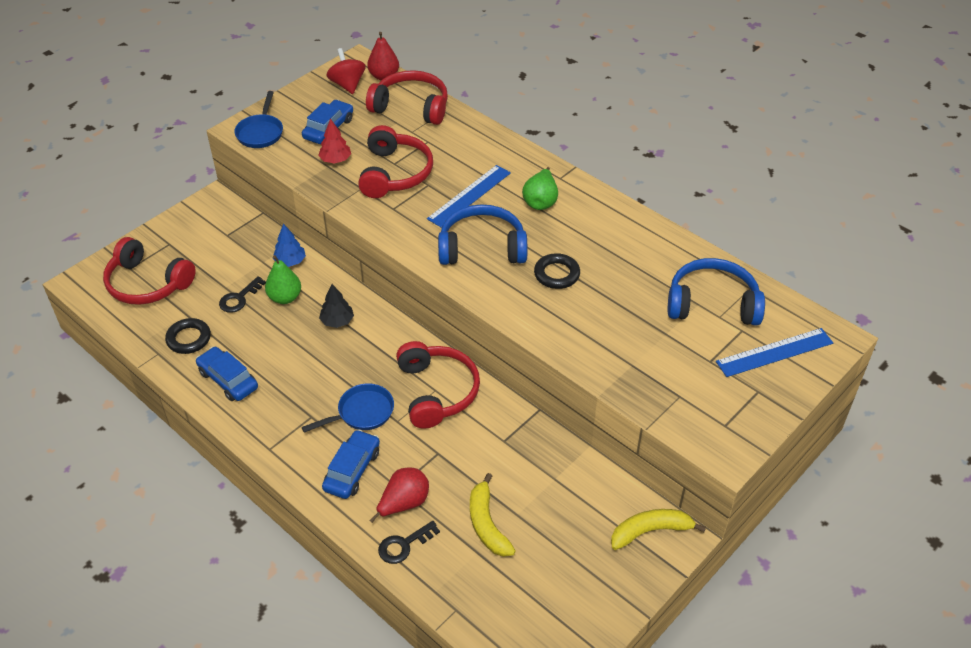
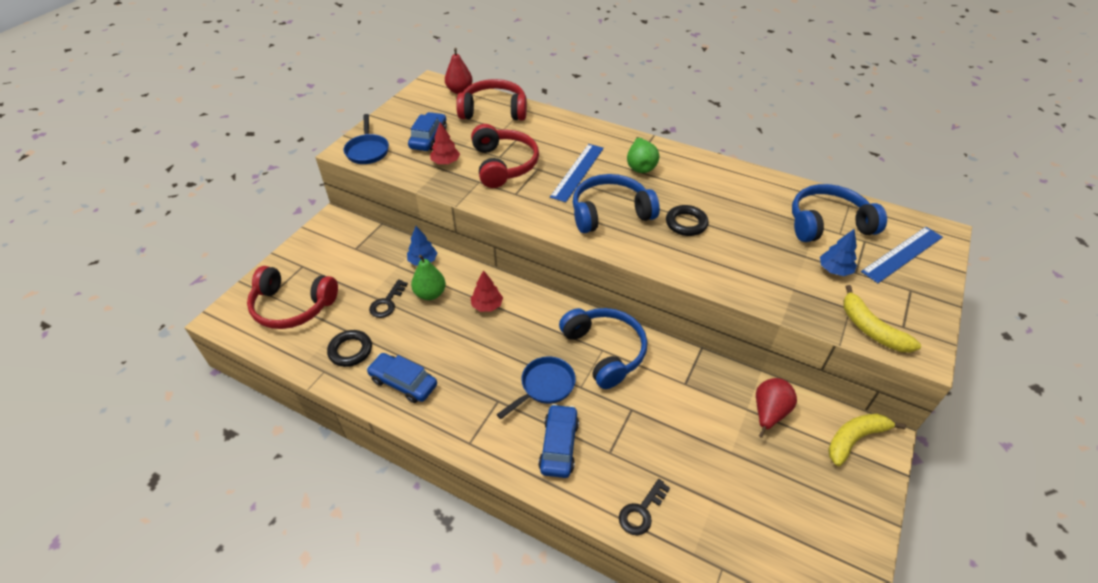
camera: 15 degrees left, 0 degrees up
(337, 321) = (487, 306): black tree -> red tree
(347, 85) = (431, 101): red spinning top -> none
(404, 503) = (622, 468): red pear -> red pear (769, 413)
(437, 391) = (605, 351): red headphones -> blue headphones
(487, 524) = (709, 469): yellow banana -> yellow banana (871, 329)
(688, 354) = (834, 270): none -> blue tree

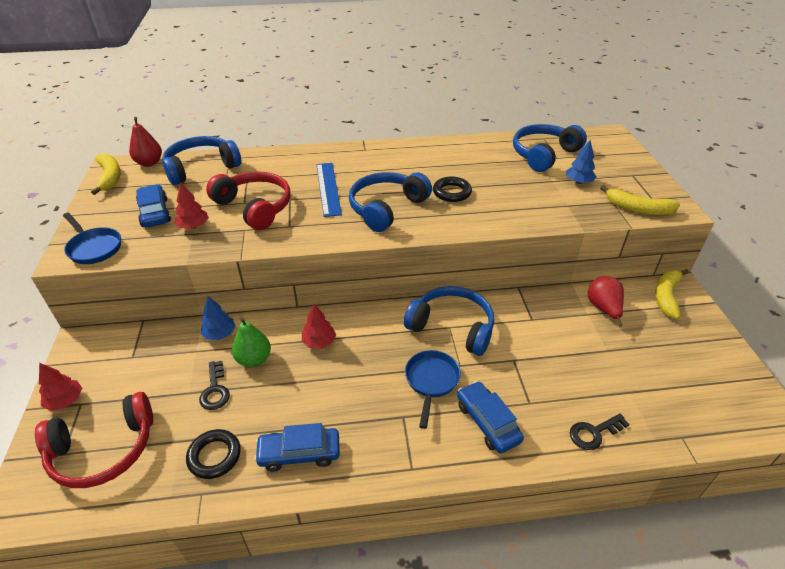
camera: 35 degrees left, 5 degrees down
(295, 259) = (65, 401): none -> red tree
(422, 93) = (110, 177): none -> yellow banana
(494, 110) = (201, 168): red headphones -> blue headphones
(640, 166) = (376, 166): green pear -> none
(641, 511) = (594, 433): black key -> black key turned 60 degrees clockwise
(902, 254) = (605, 155): blue ruler -> none

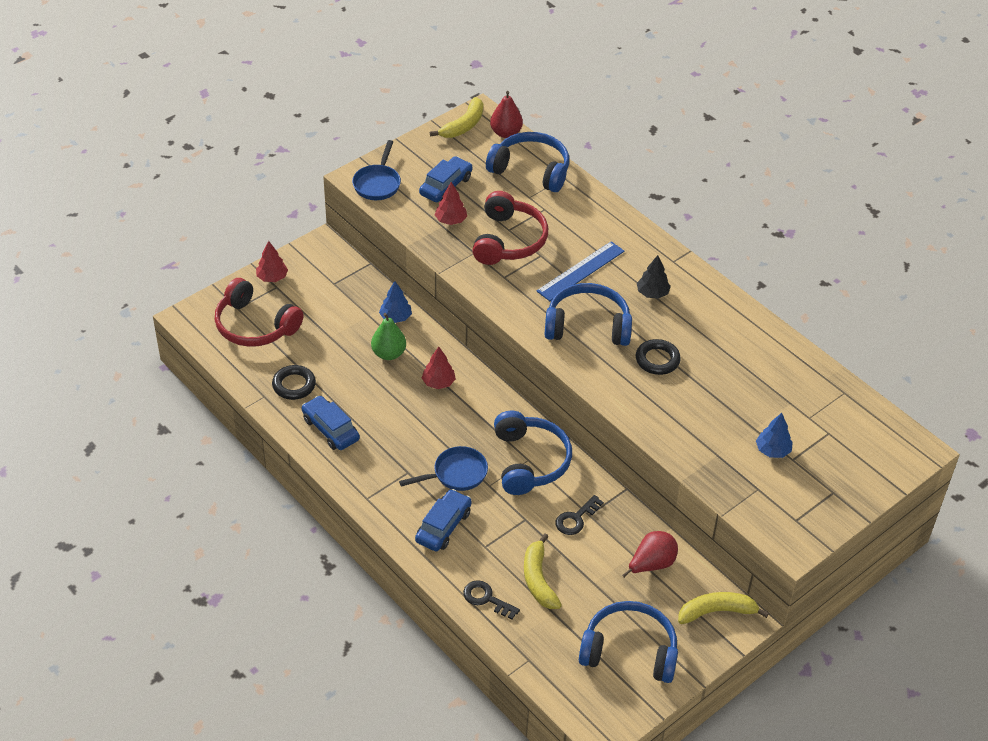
camera: 55 degrees right, 5 degrees up
(215, 390) = (344, 350): black key -> black key (576, 518)
(385, 169) = (652, 293): none -> black tree
(543, 154) = (804, 404): blue headphones -> blue headphones (629, 651)
(637, 209) = (763, 512): yellow banana -> yellow banana (538, 579)

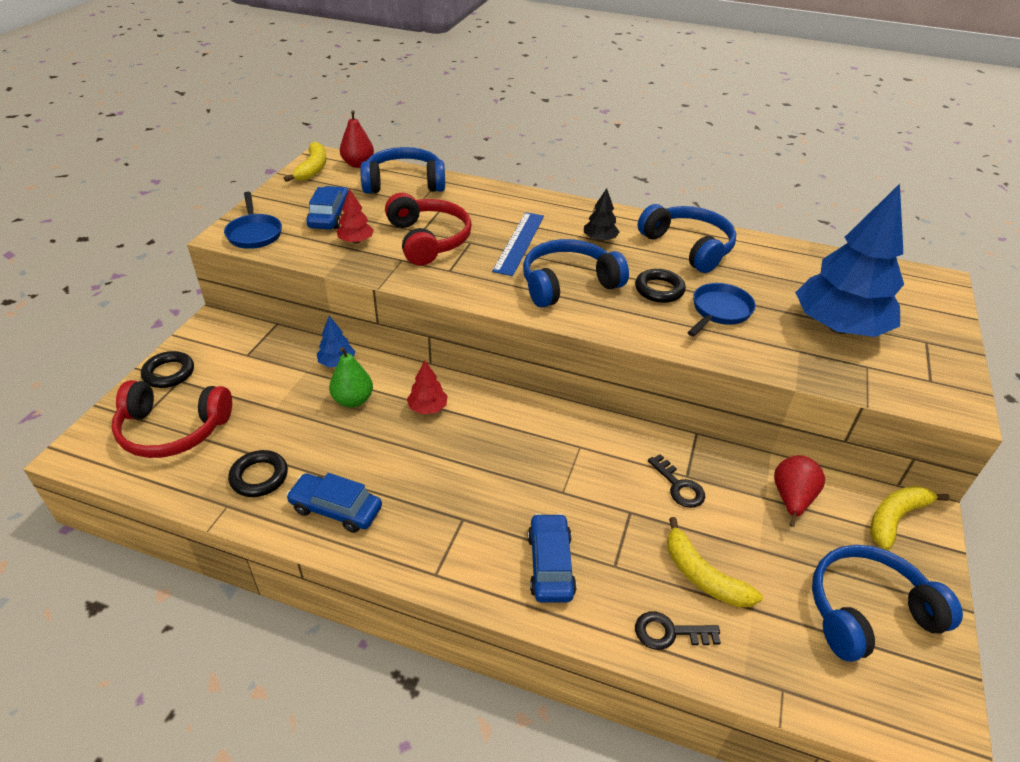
camera: 30 degrees left, 5 degrees down
(272, 277) = (169, 373): red tree -> black ring
(456, 474) = (518, 495): blue pan -> blue pan (719, 311)
(529, 461) = (583, 448): blue headphones -> blue headphones (688, 247)
(576, 518) = (679, 486): black key -> black key turned 45 degrees counterclockwise
(772, 450) = (838, 327): blue tree -> blue tree, size x2.40

